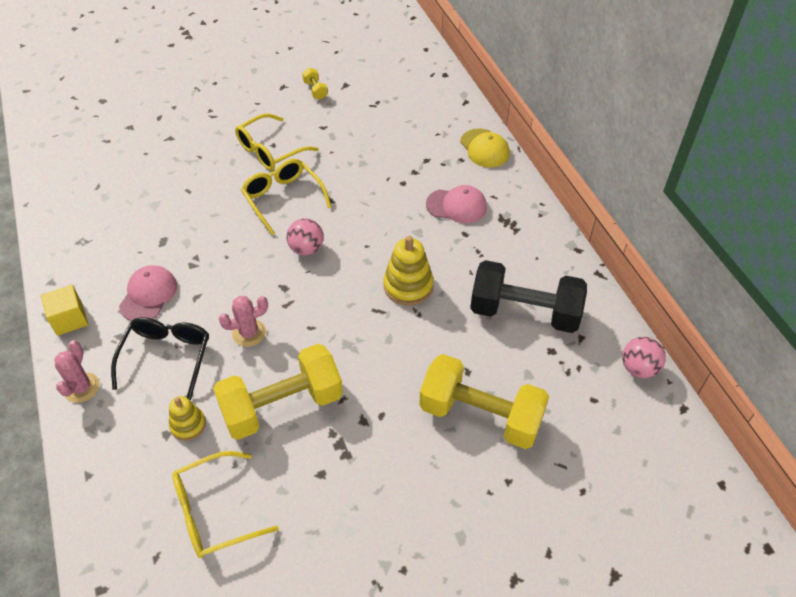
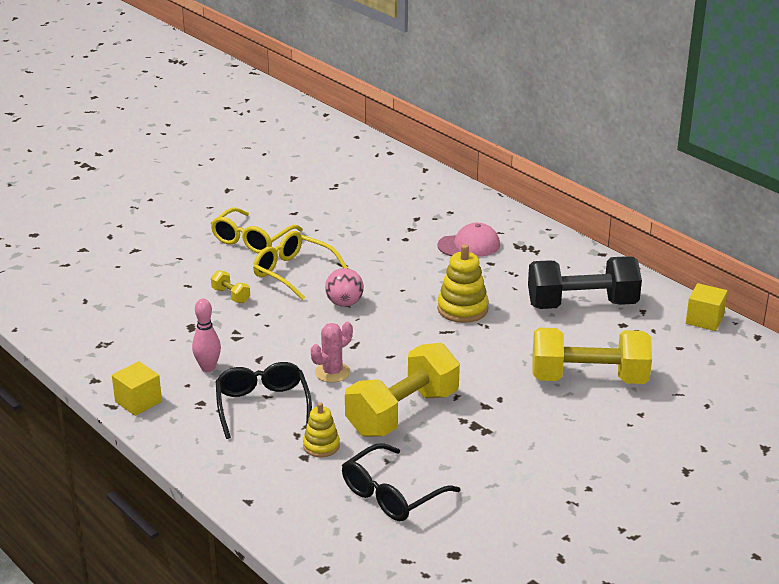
camera: 20 degrees left, 20 degrees down
(81, 388) = (192, 445): pink cactus -> none
(148, 295) = (208, 368): pink cap -> pink bowling pin
(215, 511) = (392, 494): yellow glasses -> black glasses
(315, 90) = (265, 187): yellow dumbbell -> yellow dumbbell (231, 295)
(484, 148) = (467, 200): yellow cap -> none
(638, 368) = (704, 320): pink ball -> yellow cube

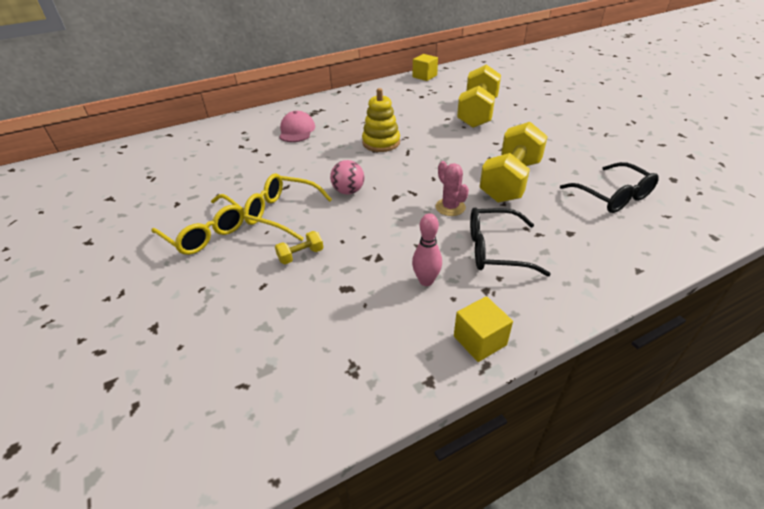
camera: 75 degrees left, 10 degrees up
(293, 272) = (283, 213): yellow glasses -> yellow glasses turned 60 degrees clockwise
(321, 446) = (554, 222): yellow stacking toy -> none
(402, 413) = (510, 181): yellow dumbbell -> yellow dumbbell turned 60 degrees clockwise
(582, 305) = (394, 104): black dumbbell -> none

